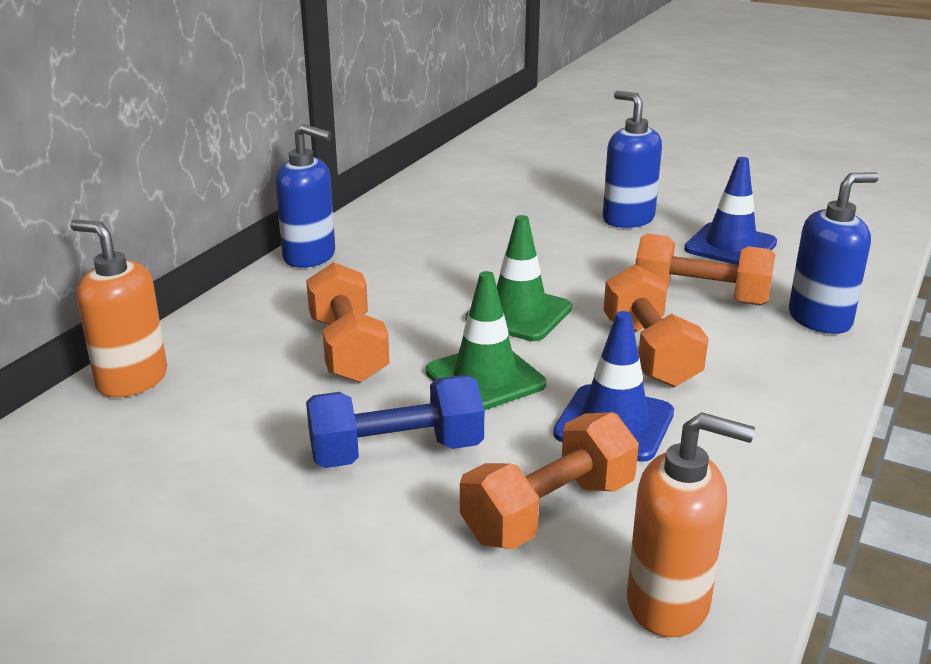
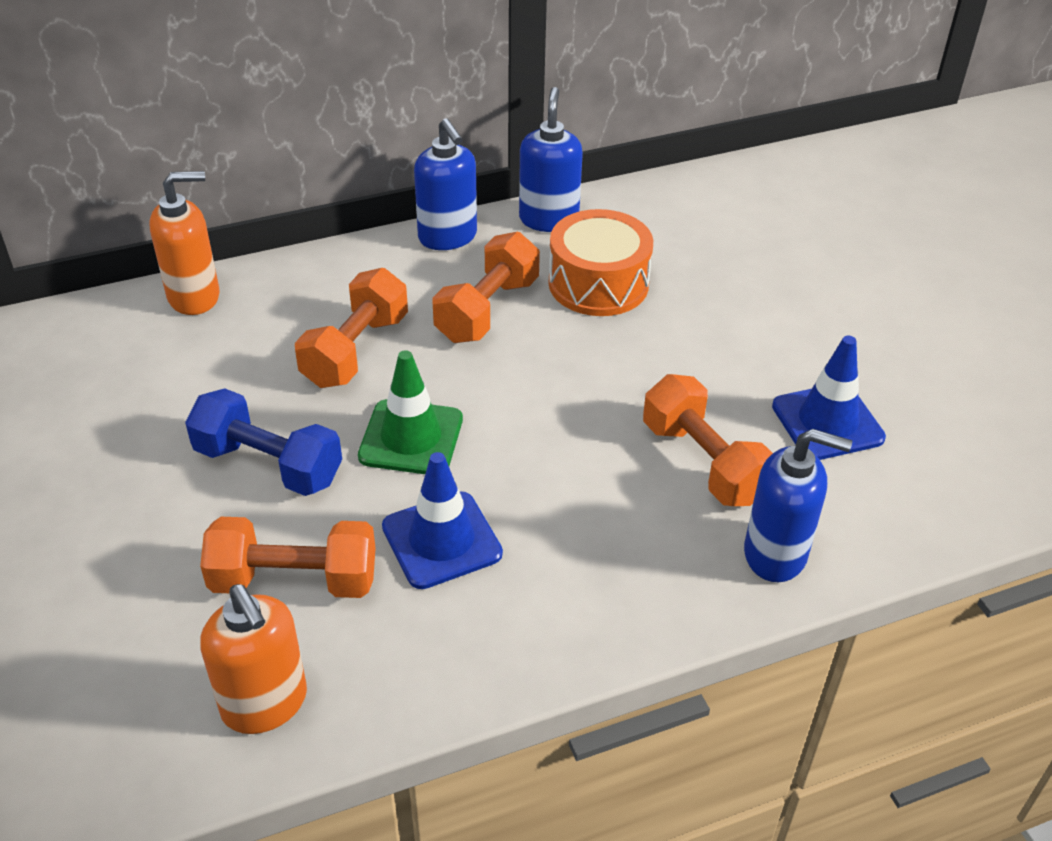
camera: 40 degrees right, 15 degrees up
(131, 380) = (194, 297): orange soap dispenser -> orange soap dispenser turned 90 degrees clockwise
(470, 239) = (598, 283): none -> orange drum
(519, 314) = (523, 389): green traffic cone -> none
(628, 219) = (776, 335): blue soap dispenser -> blue soap dispenser (548, 219)
(649, 352) = (569, 493): orange dumbbell -> orange dumbbell (487, 310)

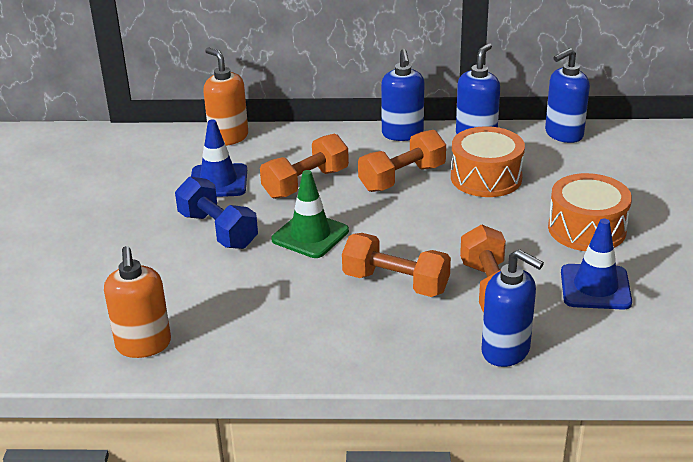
camera: 25 degrees right, 10 degrees down
(194, 297) = (228, 137): orange soap dispenser -> orange soap dispenser turned 135 degrees counterclockwise
(294, 580) = (197, 290): orange dumbbell -> orange dumbbell (395, 283)
(441, 540) = (294, 291): blue traffic cone -> blue traffic cone (218, 181)
(658, 193) = (563, 134): none -> blue soap dispenser
(767, 334) = (587, 229): none -> orange drum

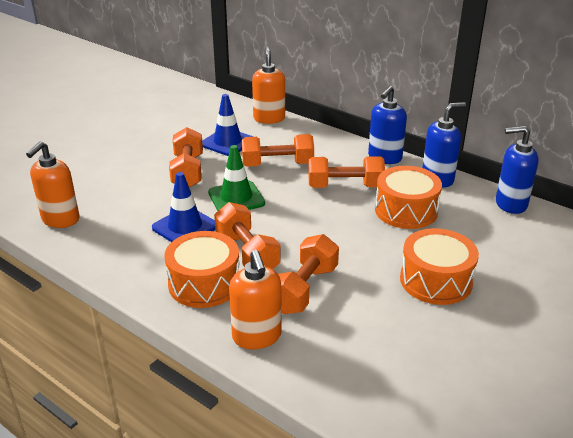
camera: 35 degrees right, 0 degrees up
(218, 230) = (188, 171): blue dumbbell -> orange dumbbell
(394, 330) = (204, 283): none -> orange drum
(506, 351) = (257, 337): blue soap dispenser -> orange soap dispenser
(595, 287) = (384, 326): blue traffic cone -> blue traffic cone (185, 227)

